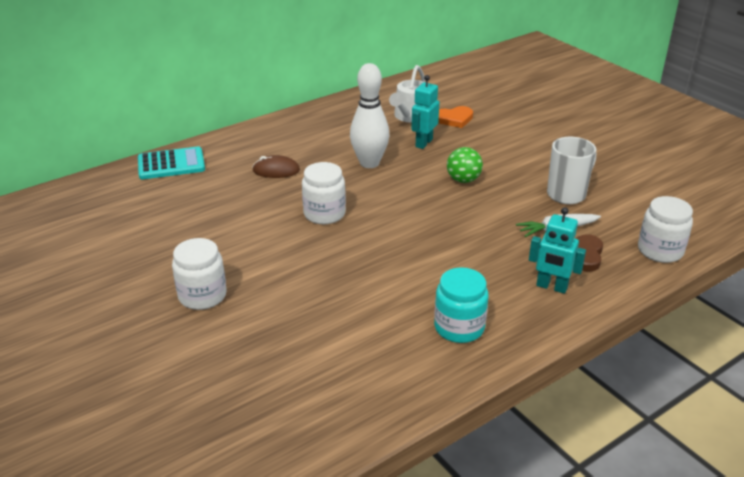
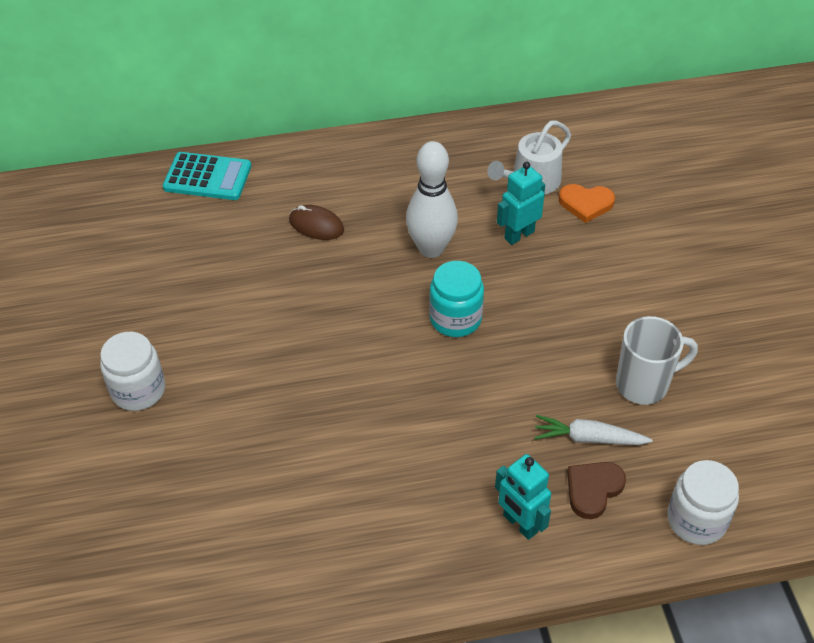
camera: 25 degrees right, 15 degrees up
(324, 214) = (331, 314): white jar -> none
(459, 327) = (375, 540): turquoise jar -> turquoise jar (455, 318)
(463, 180) = (527, 315): green ball -> none

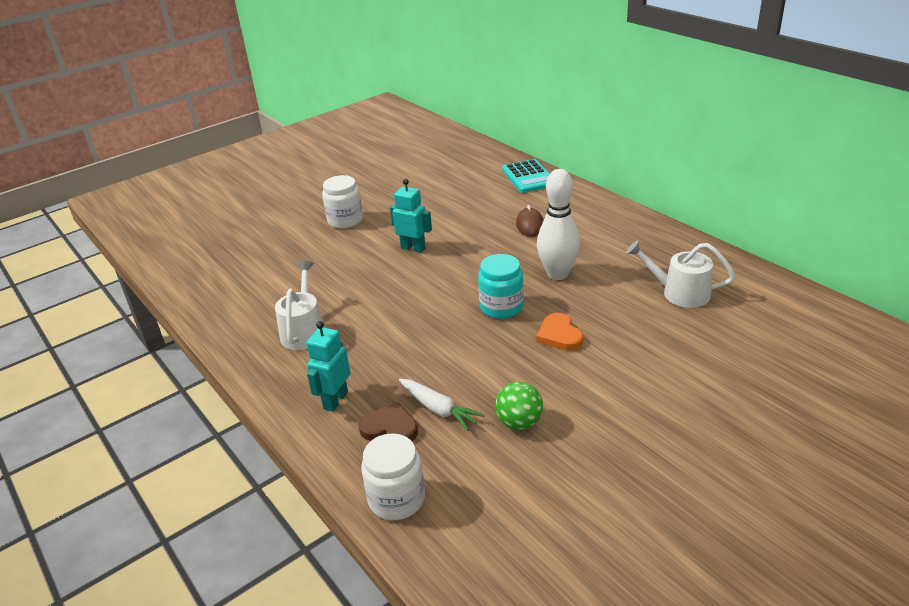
camera: 65 degrees right, 15 degrees down
(366, 515) = (304, 330): none -> white watering can
(519, 235) = (615, 306): turquoise robot -> turquoise robot (413, 248)
(586, 204) = (688, 327): orange heart -> orange heart (559, 335)
(589, 438) = (438, 409): white carrot -> white carrot turned 150 degrees clockwise
(644, 384) = (519, 422): white mug -> green ball

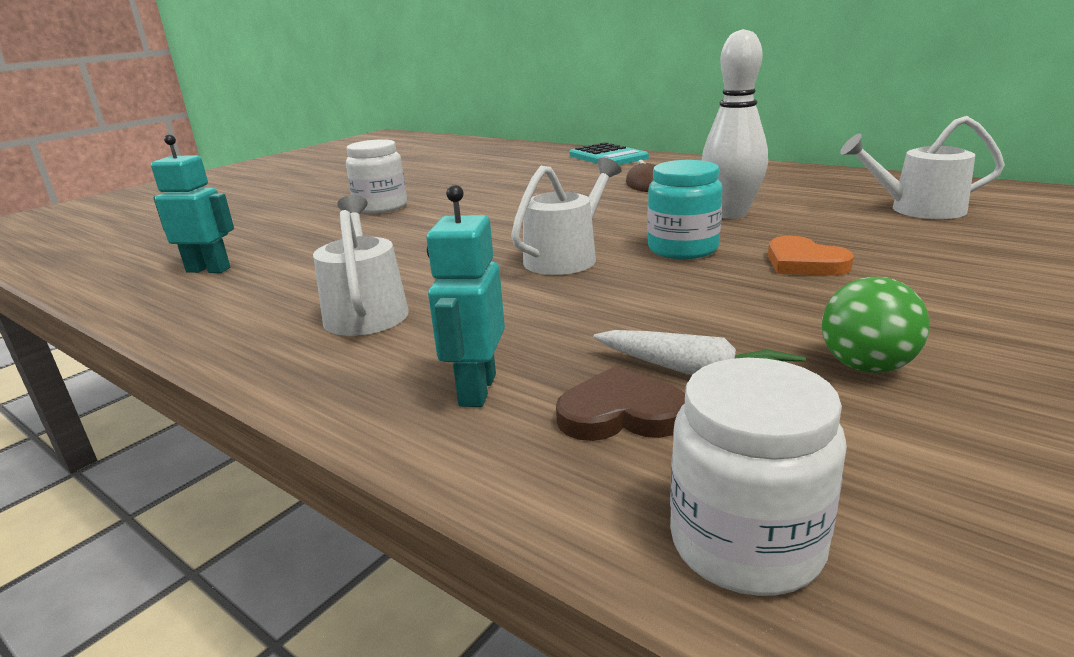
camera: 15 degrees left, 10 degrees down
(413, 248) = (499, 217): turquoise robot -> turquoise robot (209, 270)
(430, 302) = (566, 257): none -> white watering can

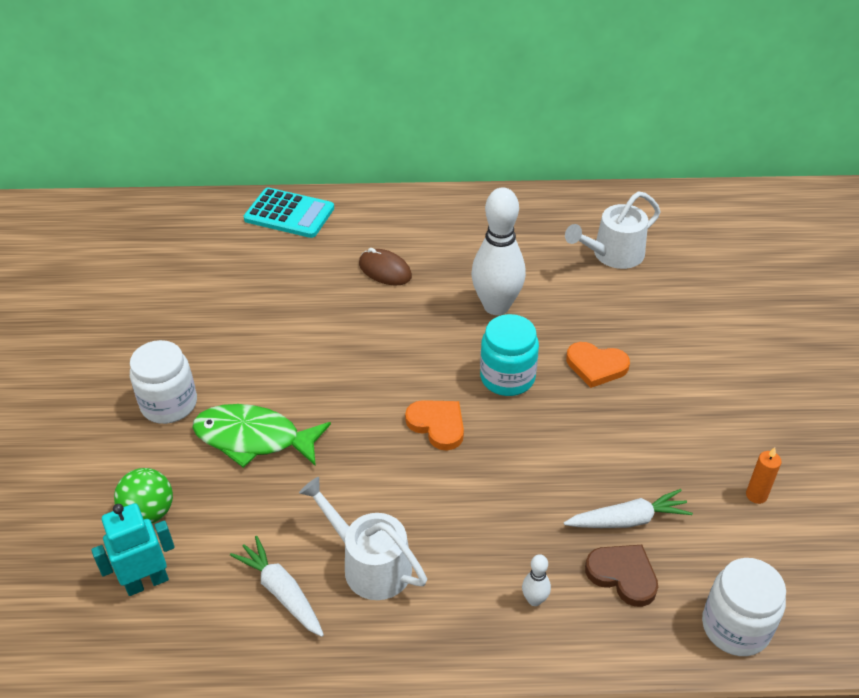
camera: 40 degrees left, 20 degrees up
(273, 303) = (281, 592): none -> white carrot
(405, 231) = (253, 438): none -> green fish
(476, 390) = (534, 600): turquoise robot -> white bowling pin
(566, 257) = (437, 425): white watering can -> orange heart
(621, 413) = (623, 575): brown heart -> brown heart turned 75 degrees clockwise
(866, 366) = (699, 471): green ball -> green ball (149, 512)
(957, 417) = (756, 495): none -> orange candle

